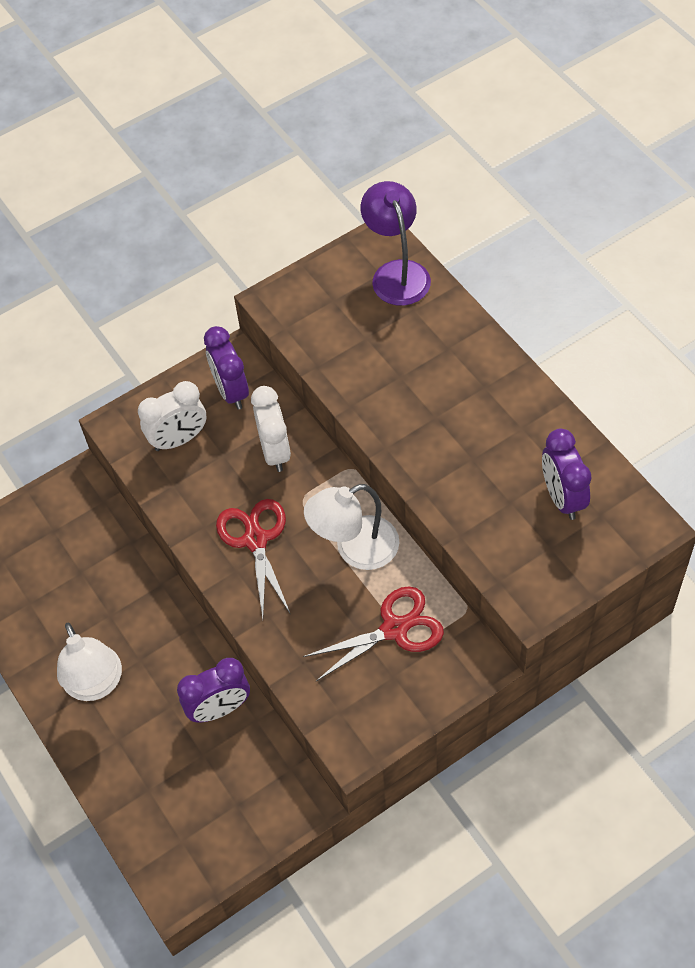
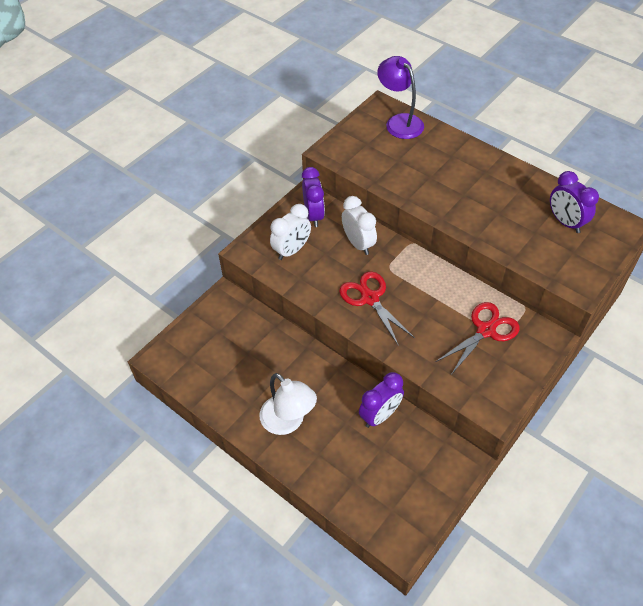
camera: 20 degrees left, 5 degrees down
(231, 391) = (314, 215): purple clock -> purple clock turned 150 degrees counterclockwise
(355, 549) = (437, 289): white lamp -> none

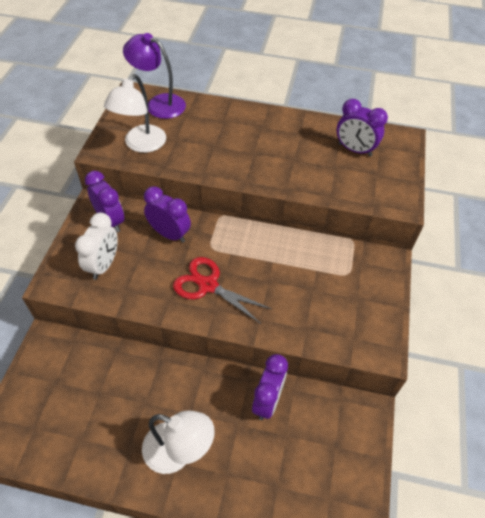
camera: 30 degrees left, 0 degrees up
(358, 243) = (169, 234): white clock -> purple clock
(364, 156) = (141, 145): none -> white lamp
(486, 330) = (331, 275): red scissors -> none

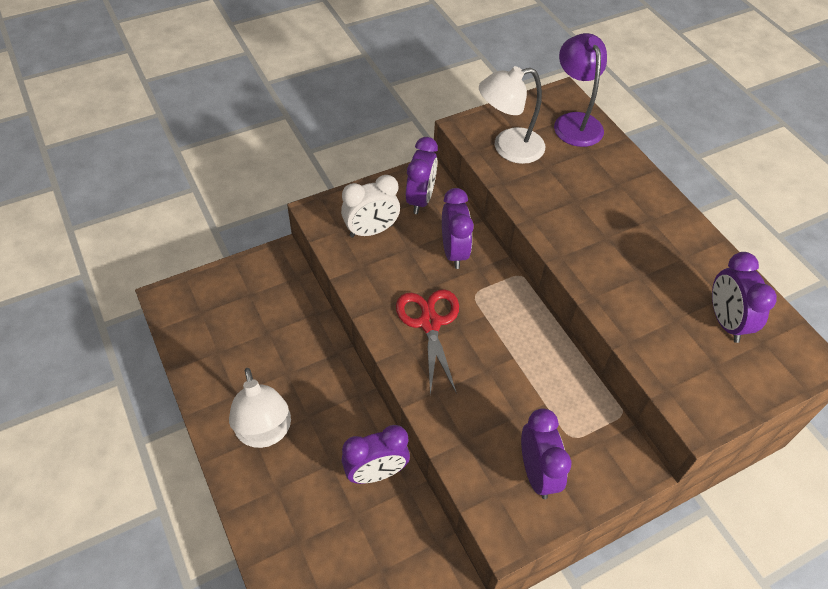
camera: 50 degrees right, 0 degrees up
(356, 308) = (537, 473): none -> purple clock

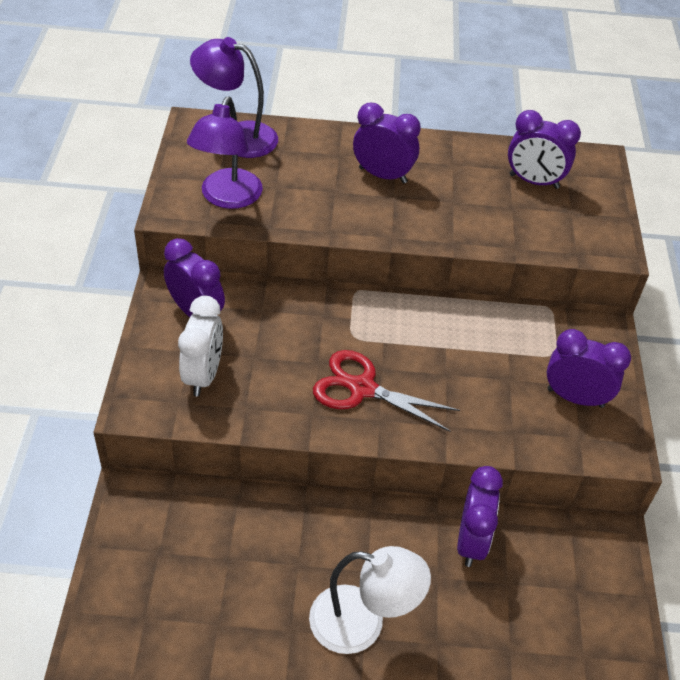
camera: 60 degrees left, 5 degrees down
(454, 252) = (288, 323): purple clock -> purple clock (383, 175)
(508, 148) = (227, 198): white lamp -> purple lamp

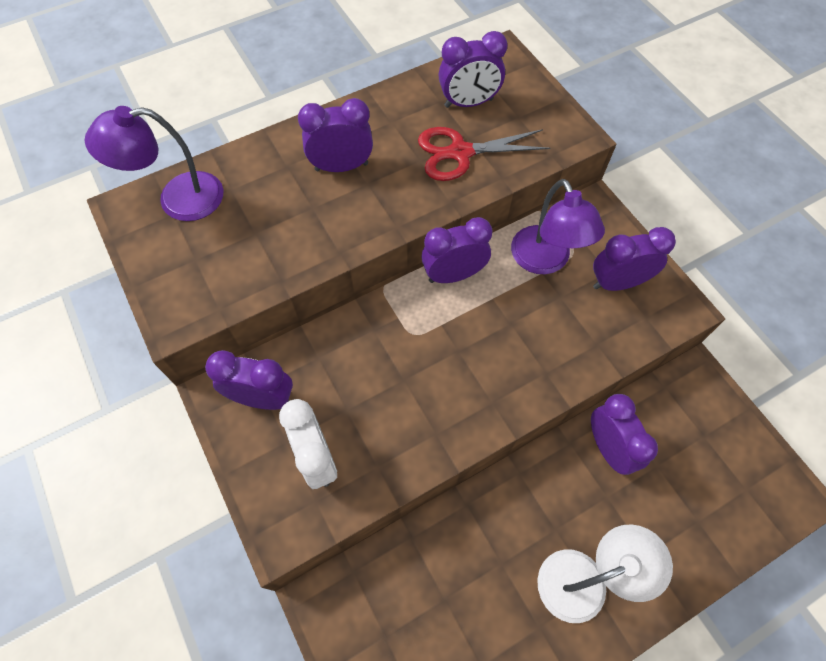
camera: 30 degrees left, 15 degrees up
(227, 198) = (219, 272): purple lamp -> purple lamp (545, 261)
(362, 388) = (457, 381): red scissors -> red scissors (460, 153)
(425, 313) = (453, 275): none -> purple clock

